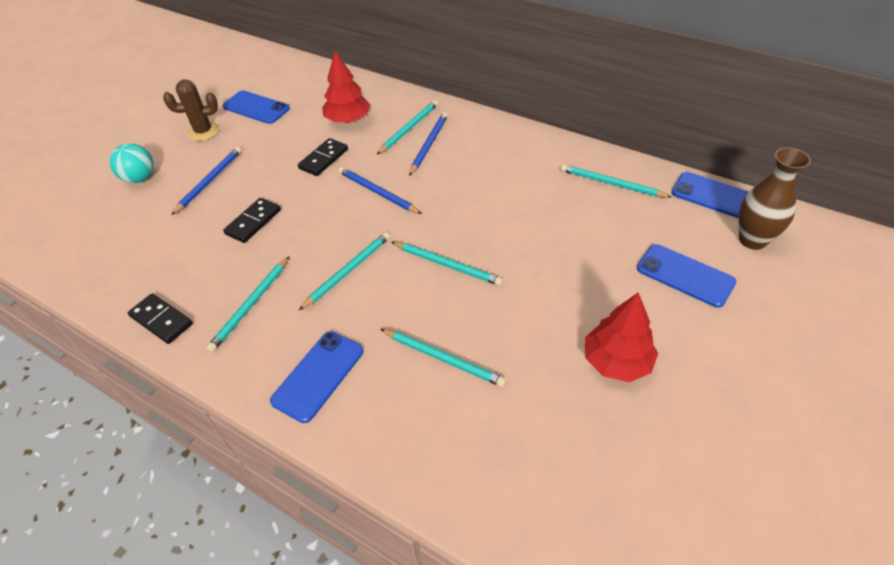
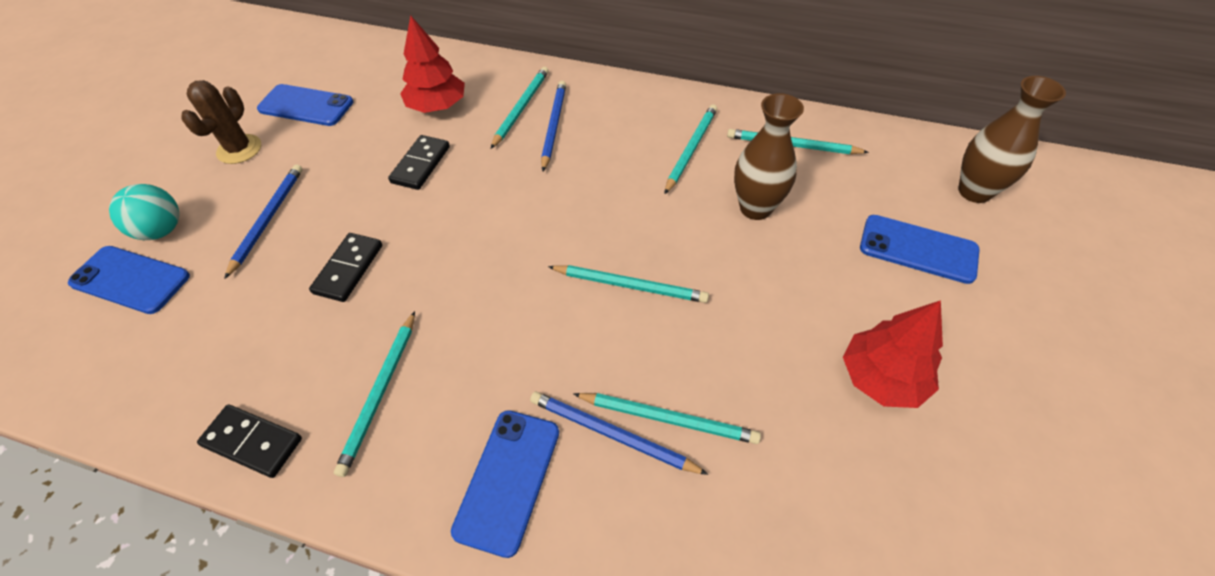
camera: 15 degrees left, 5 degrees up
(203, 132) = (239, 149): brown cactus -> brown cactus turned 45 degrees counterclockwise
(347, 271) = (501, 318): turquoise pencil -> turquoise pencil (690, 149)
(378, 193) = (508, 200): blue pencil -> blue pencil (612, 435)
(563, 225) = (755, 208): none -> brown vase
(715, 196) = (914, 144): blue phone -> blue phone (130, 280)

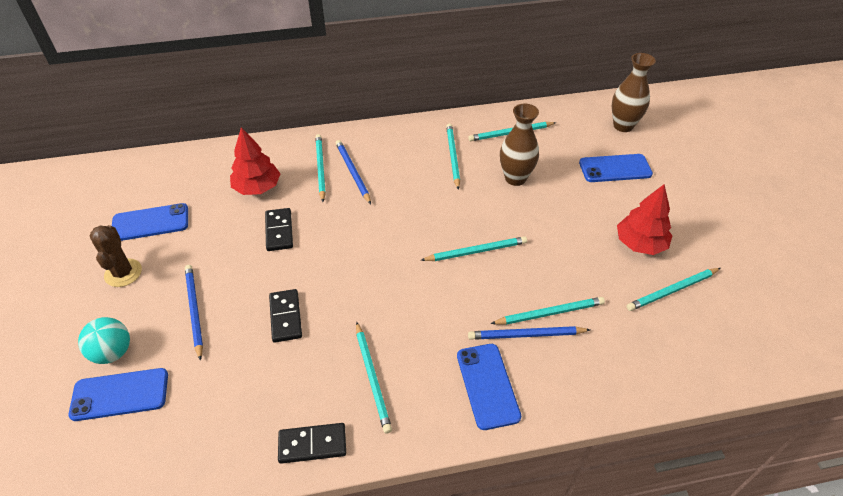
camera: 30 degrees left, 5 degrees down
(887, 477) = (672, 290): none -> turquoise pencil

